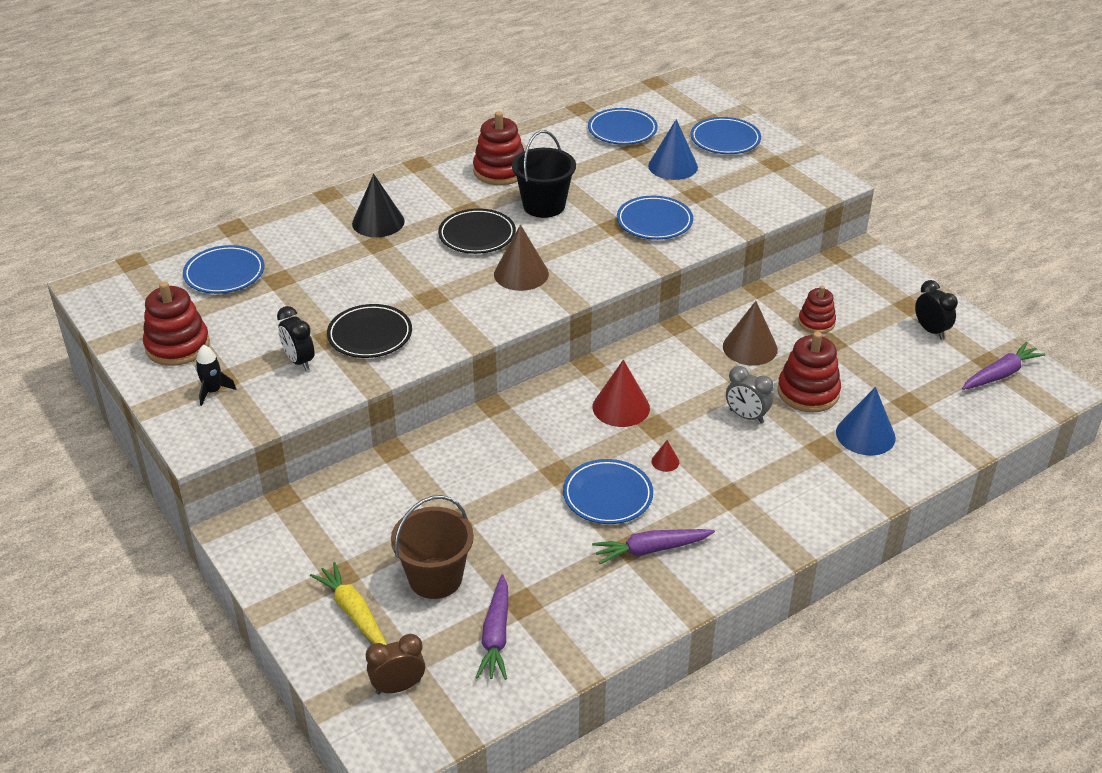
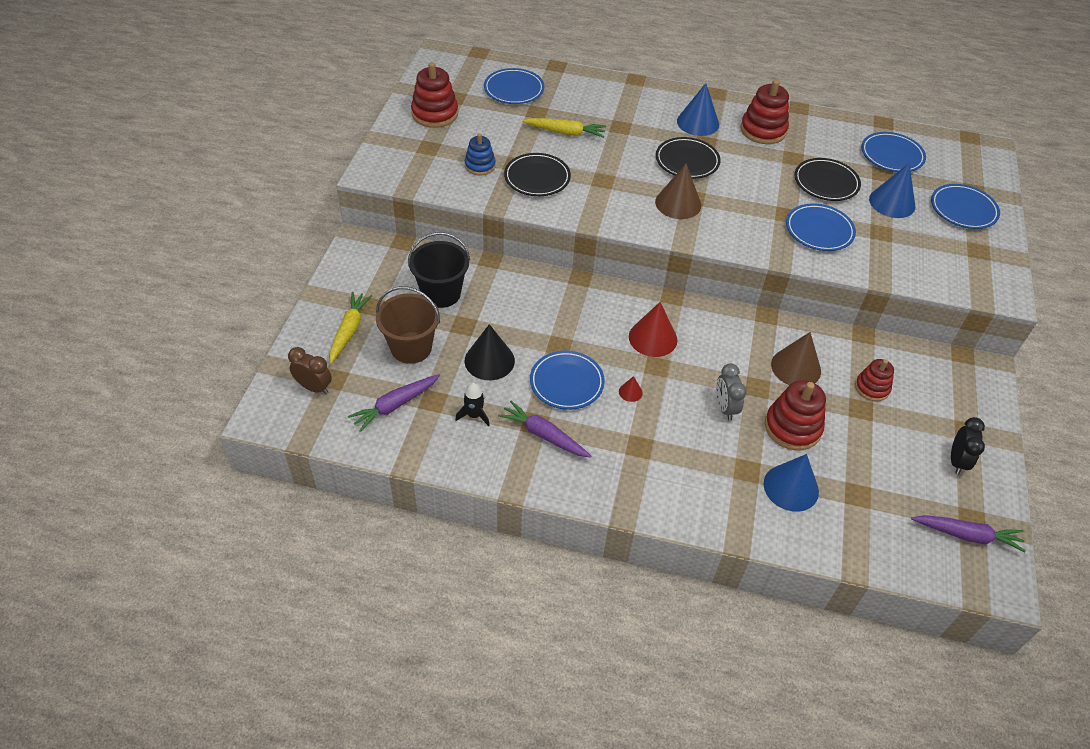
camera: 45 degrees right, 10 degrees up
(213, 391) = (416, 151): black rocket -> black rocket (474, 415)
(299, 361) = (480, 165): black clock -> blue stacking toy
(335, 280) = (565, 133): none -> yellow carrot
(378, 222) = (640, 114): black cone -> black cone (489, 360)
(438, 198) = (698, 122): none -> blue cone
(544, 205) = (758, 170): black bucket -> black bucket (441, 293)
(606, 182) = (826, 183): none -> black plate

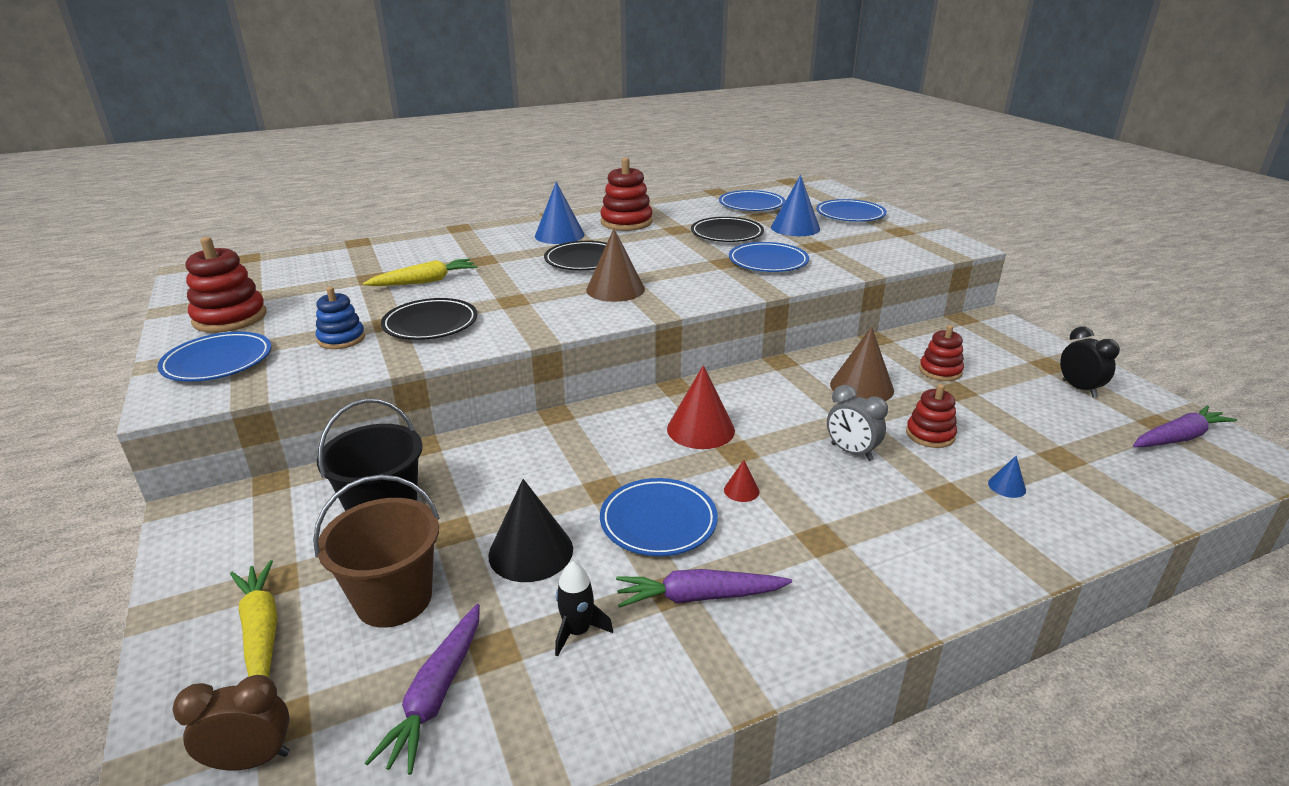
camera: 35 degrees left, 20 degrees down
(514, 89) = (323, 270): blue plate -> blue plate (218, 362)
(791, 487) = (1007, 486): blue cone -> blue cone, size x0.46
(792, 427) = (930, 435): red stacking toy -> red stacking toy, size x0.63

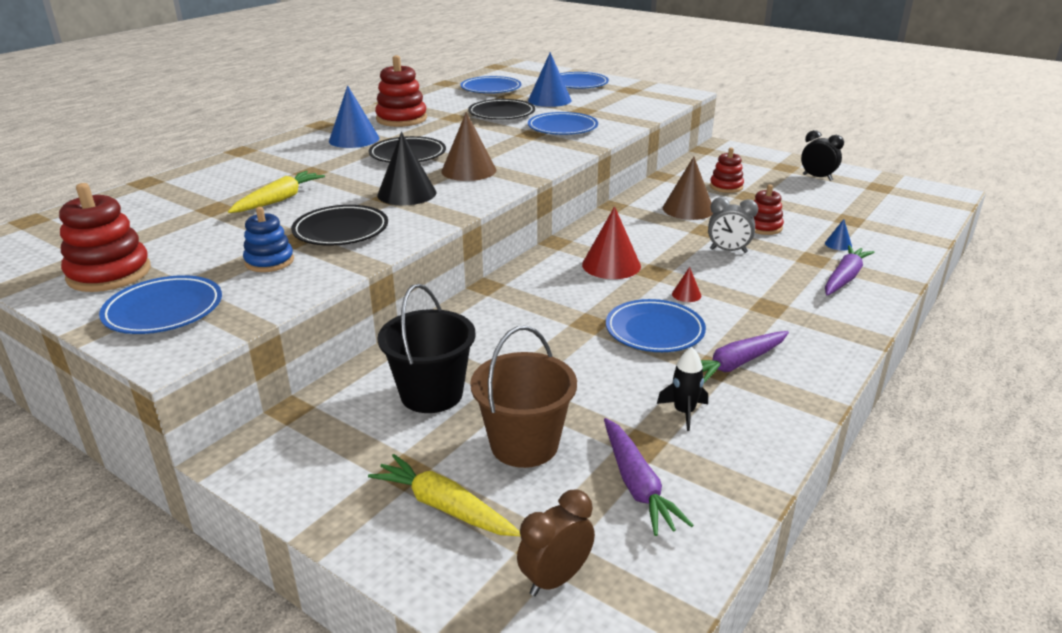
camera: 30 degrees left, 0 degrees up
(531, 551) = (588, 379): black cone -> black cone (407, 193)
(1178, 438) = (896, 192): purple carrot -> purple carrot (844, 278)

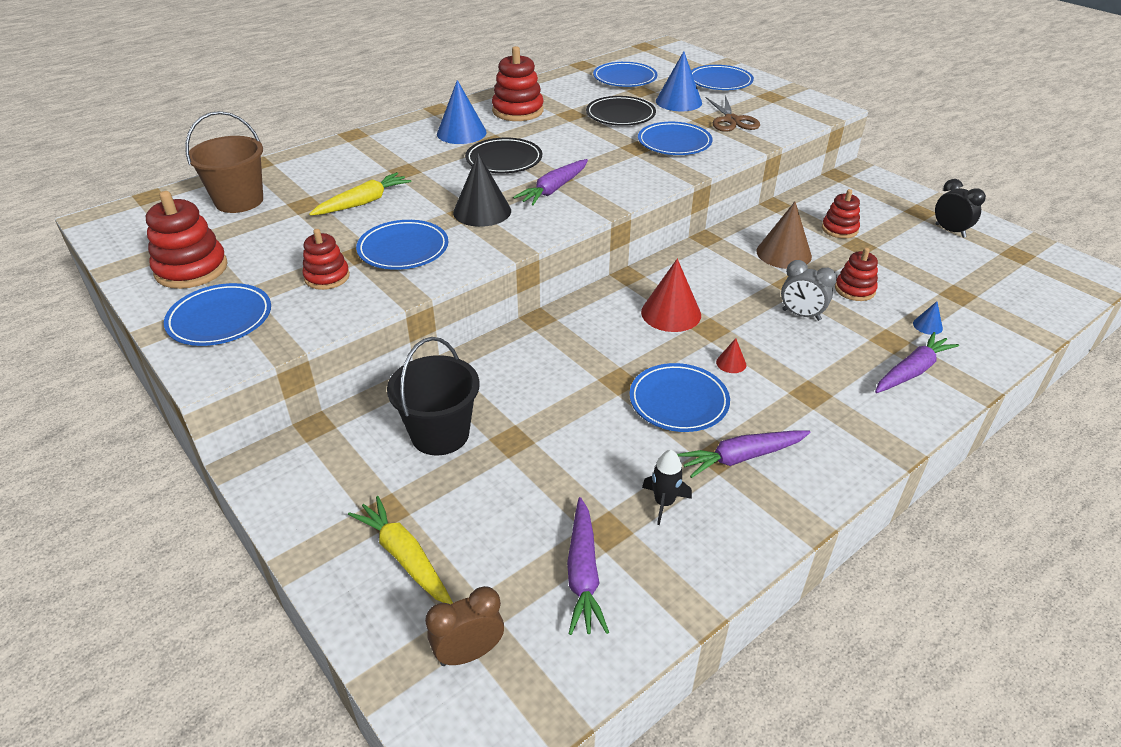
camera: 15 degrees right, 10 degrees up
(269, 261) = (327, 277): blue stacking toy -> red stacking toy
(341, 230) = (403, 249): black plate -> blue plate
(468, 170) = (553, 189): brown cone -> purple carrot
(524, 444) = (499, 507): brown bucket -> brown bucket (239, 201)
(604, 108) = (731, 120): none -> brown scissors

